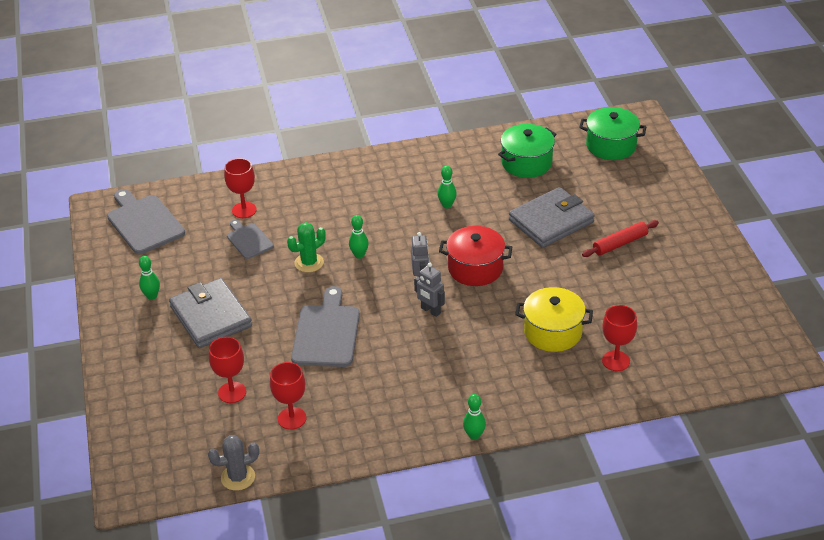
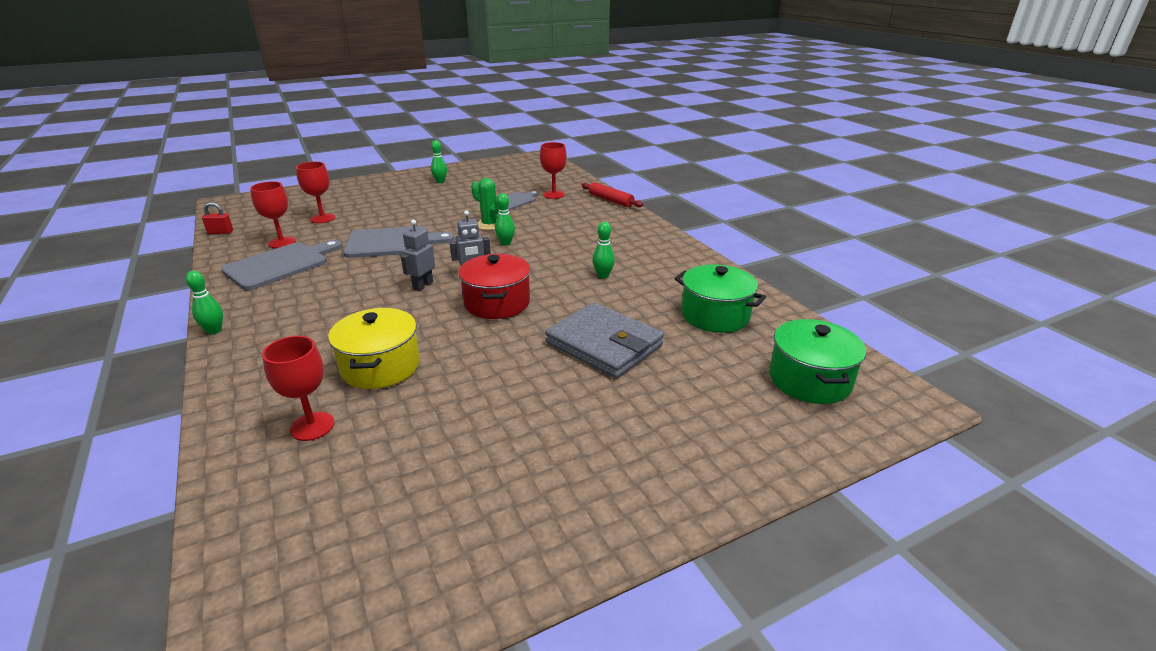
camera: 75 degrees right, 10 degrees down
(144, 222) = (525, 169): grey cutting board -> grey cutting board (280, 265)
(211, 316) = (416, 201): grey wallet -> none
(238, 477) = (220, 232): grey cactus -> red padlock
(620, 243) = (576, 408): red rolling pin -> red rolling pin (611, 200)

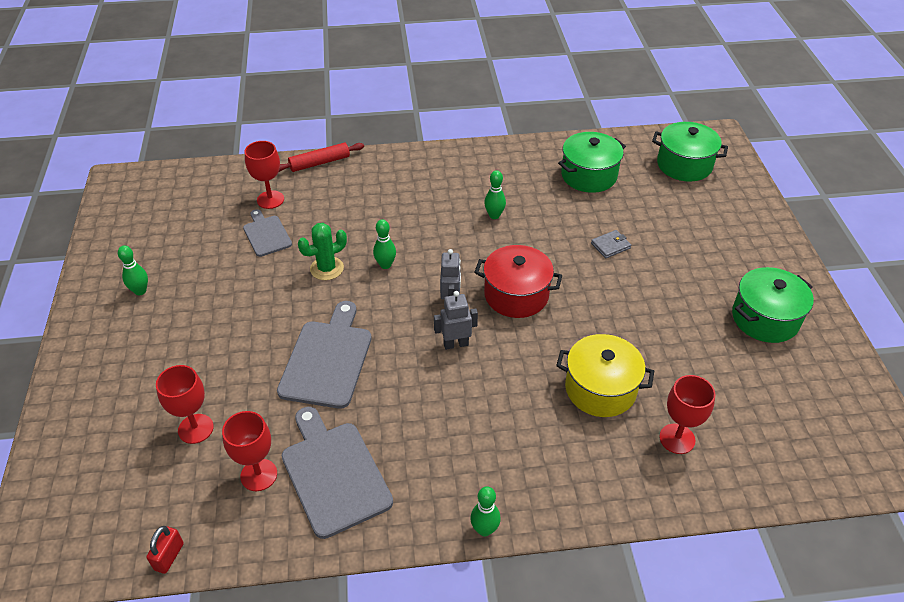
camera: 70 degrees left, 15 degrees up
(423, 285) = (455, 344): grey robot -> grey robot turned 120 degrees clockwise
(537, 486) = (765, 318): none -> green pot
(604, 344) = (610, 246): grey wallet -> grey wallet, size x0.41

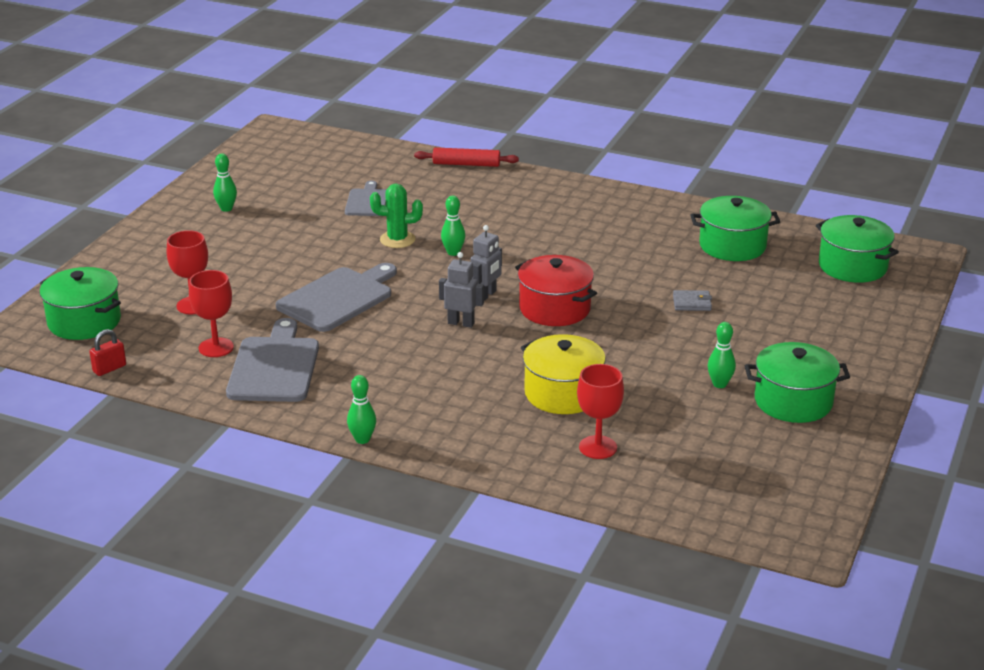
camera: 30 degrees right, 15 degrees down
(95, 502) = (84, 322): none -> green pot
(270, 200) = (394, 178): red goblet -> none
(494, 215) = (596, 248): green bowling pin -> green bowling pin (719, 384)

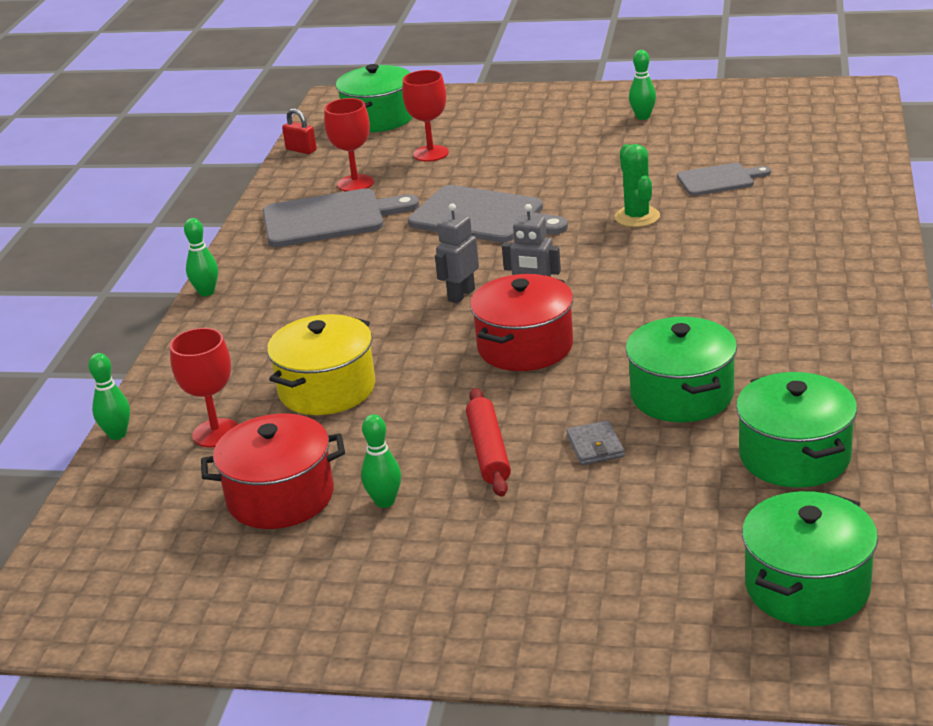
camera: 80 degrees right, 0 degrees up
(453, 252) = (628, 255): green bowling pin -> green bowling pin (117, 434)
(461, 323) = (461, 295): grey robot -> grey robot turned 150 degrees counterclockwise
(466, 164) = (876, 213): red rolling pin -> red rolling pin (488, 451)
(696, 425) = (280, 497): none -> red pot
(793, 401) = (359, 572): green pot -> green pot (681, 395)

